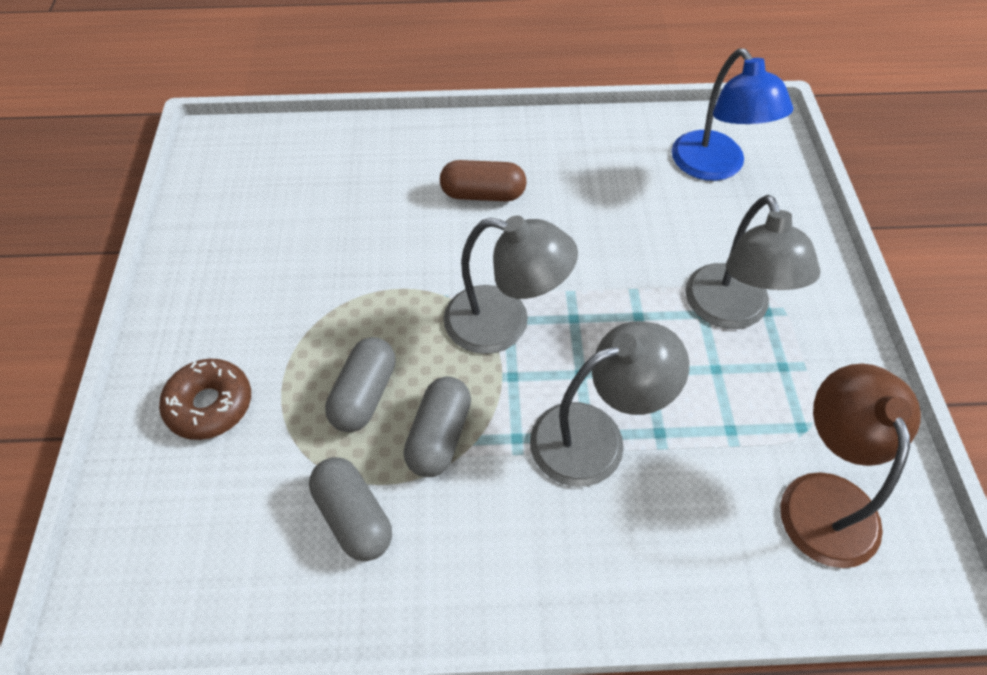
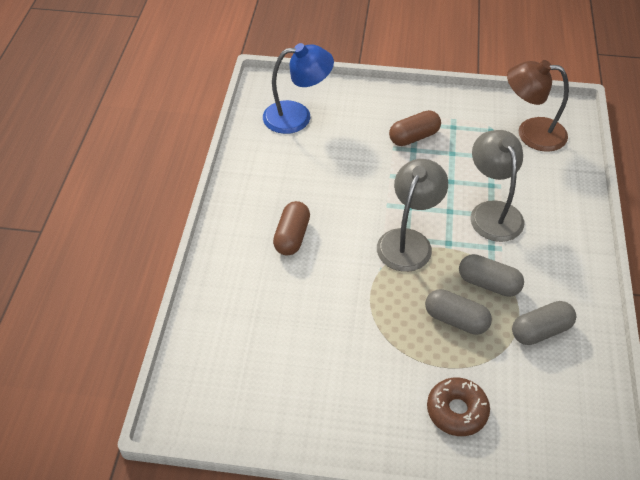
camera: 80 degrees left, 5 degrees down
(732, 311) = (414, 137): grey lamp -> brown capsule

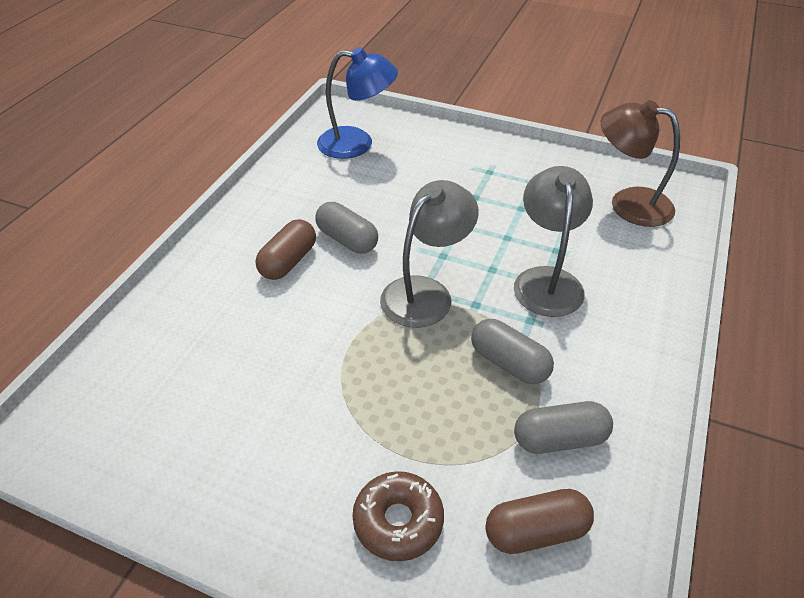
camera: 15 degrees right, 5 degrees down
(414, 137) = (481, 185): brown capsule -> brown capsule (536, 531)
(456, 320) = (447, 399): grey capsule -> grey capsule (347, 240)

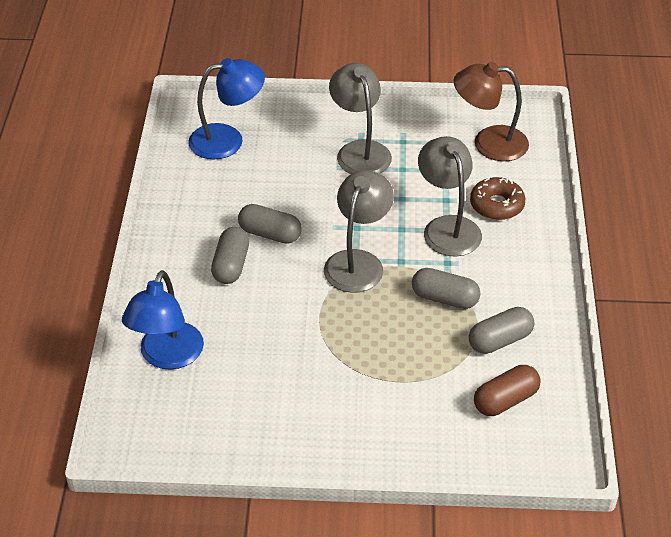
camera: 20 degrees left, 0 degrees up
(160, 342) = (167, 356): none -> blue lamp
(288, 261) = (231, 265): brown capsule -> grey capsule
(398, 521) = (414, 421): brown donut -> brown donut (496, 205)
(483, 181) = (360, 151): none -> grey lamp

